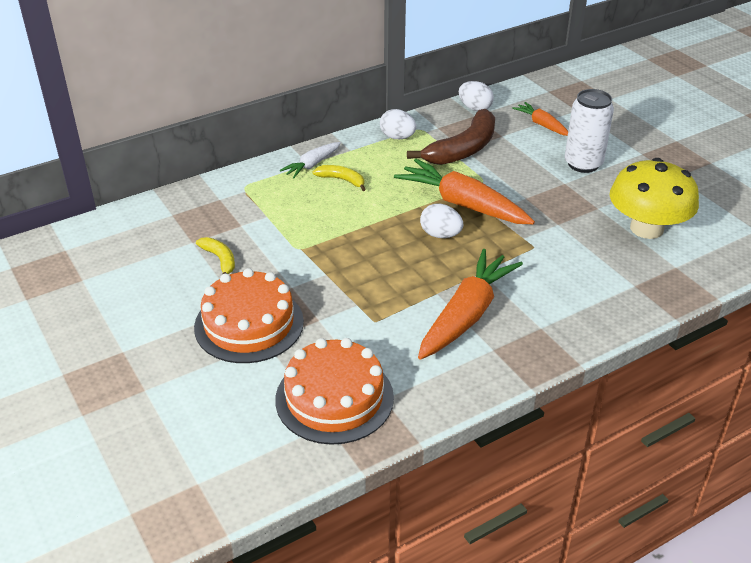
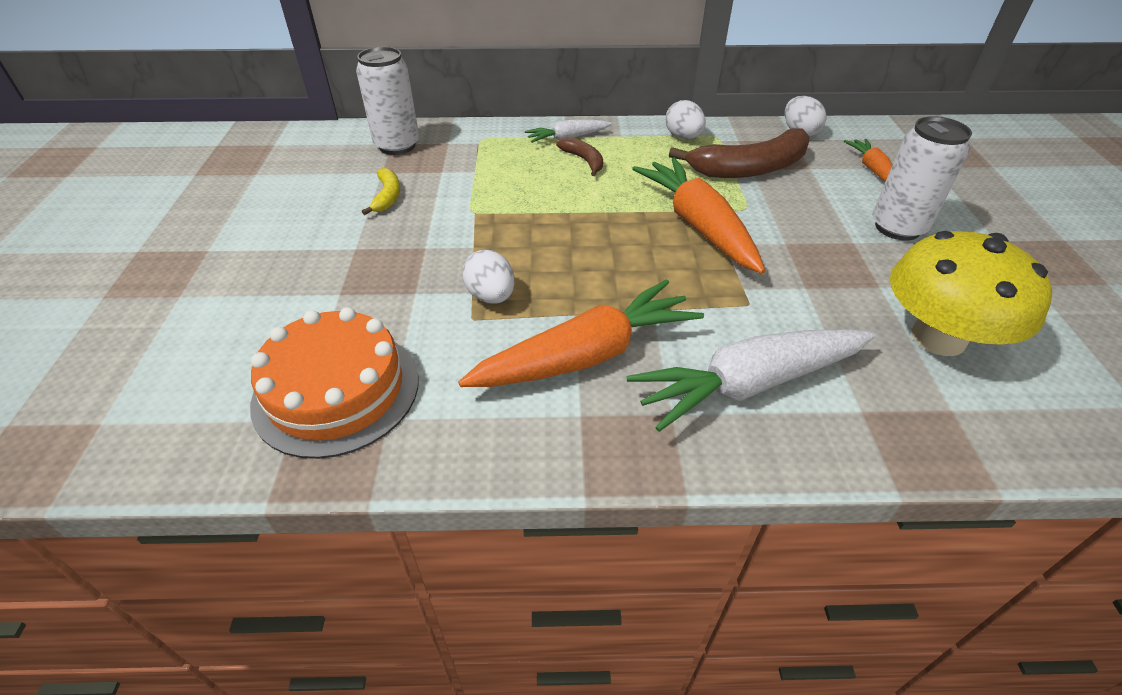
camera: 30 degrees right, 5 degrees up
(179, 215) = (397, 146): none -> white can
(249, 324) = (343, 269): orange cake -> none
(342, 180) = (583, 160): yellow banana -> brown banana
(440, 235) = (640, 249): white egg -> white egg (491, 296)
(569, 294) = (749, 384): none -> white carrot

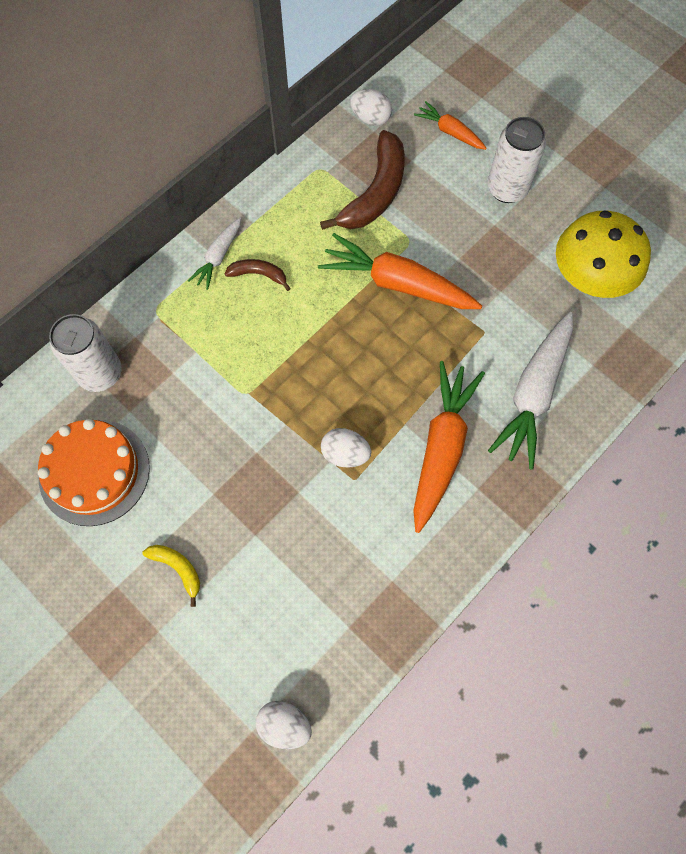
camera: 45 degrees left, 25 degrees up
(336, 390) = (345, 592): orange cake -> orange cake (94, 472)
(387, 196) = (168, 431): yellow banana -> yellow banana (178, 568)
(683, 137) = (299, 188): white egg -> white egg (284, 724)

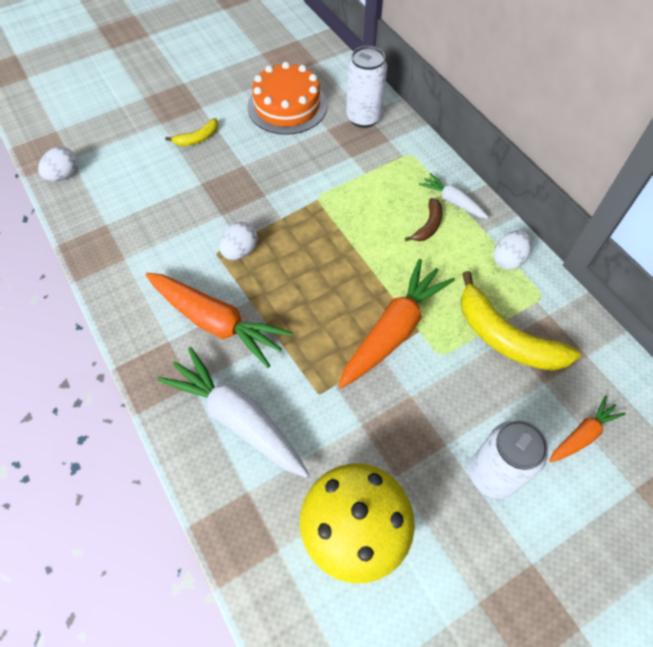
camera: 105 degrees right, 10 degrees down
(370, 118) = (605, 357): white egg -> white egg (508, 259)
(375, 192) = (505, 337): brown banana -> yellow banana

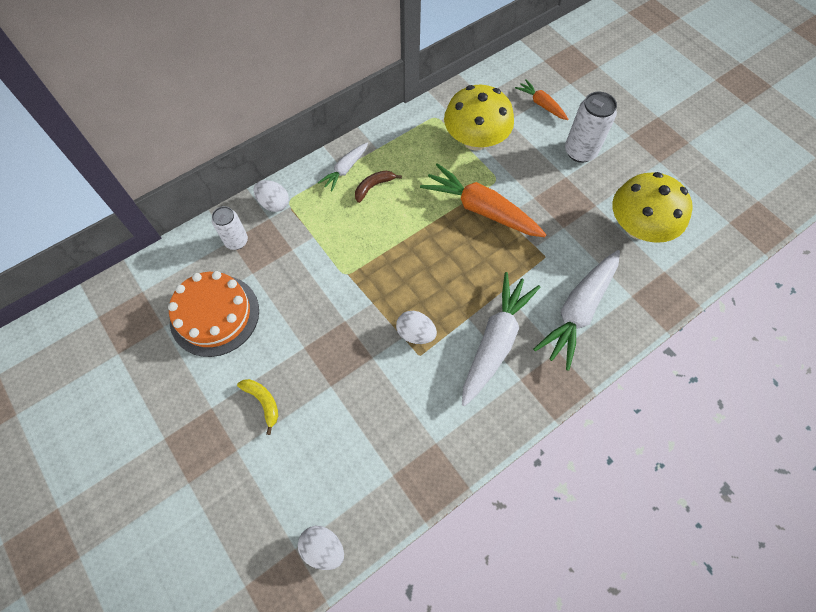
camera: 95 degrees left, 5 degrees up
(216, 322) = (495, 342): orange carrot -> white carrot
(363, 117) = (236, 241): white can -> white can, size x0.66
(428, 225) = (373, 187): brown banana -> brown banana turned 60 degrees counterclockwise
(505, 337) = (475, 140): yellow banana -> yellow mushroom
(508, 259) = (404, 135): white egg -> white egg (274, 204)

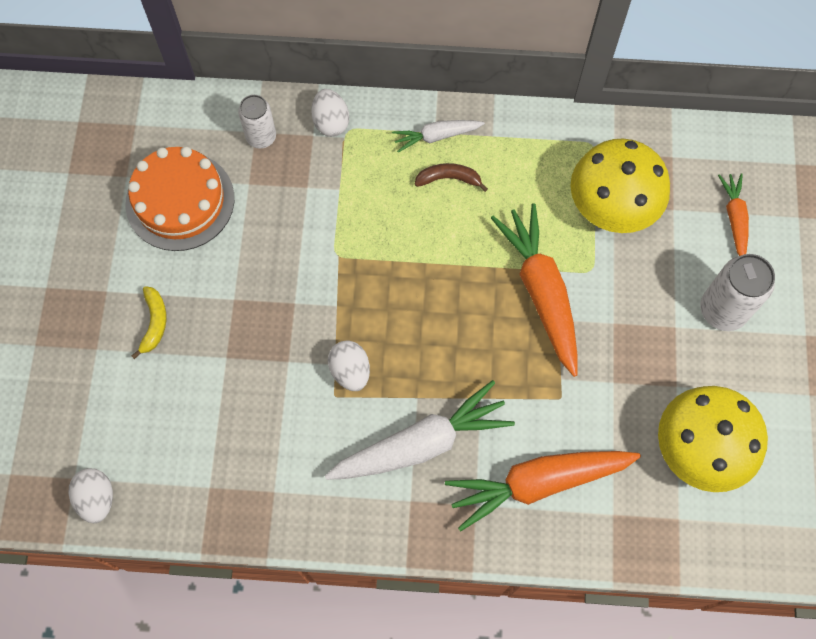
camera: 40 degrees right, 5 degrees up
(578, 311) = (538, 483): white carrot -> orange carrot

